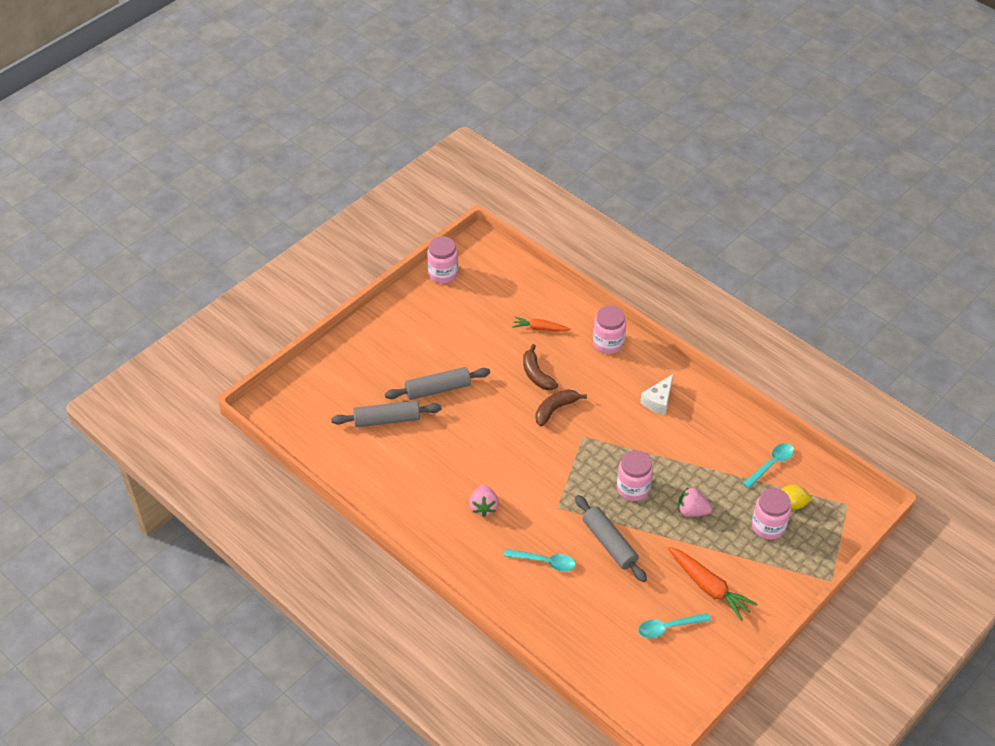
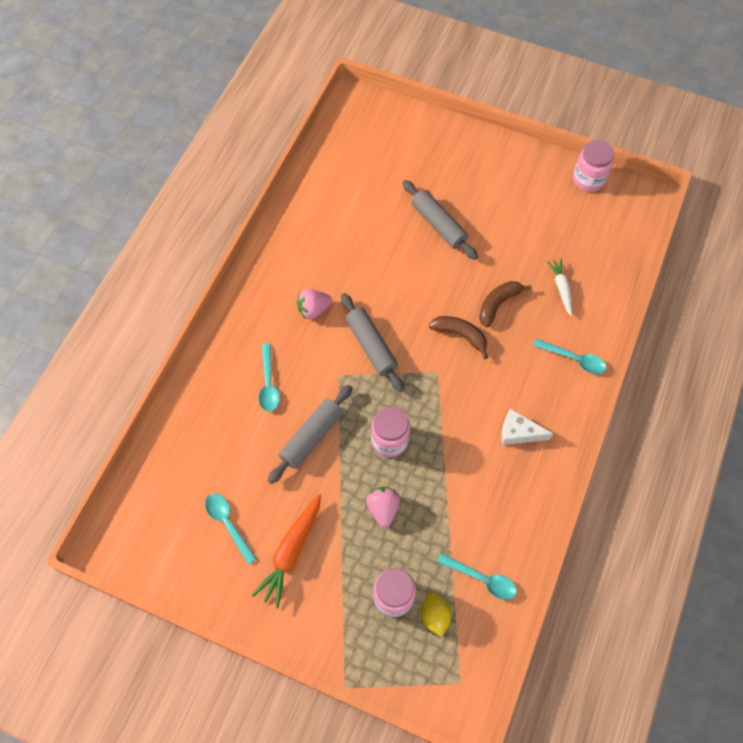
camera: 70 degrees right, 15 degrees up
(387, 420) = (383, 196): grey rolling pin -> grey rolling pin (371, 346)
(540, 328) = (561, 288): orange carrot -> white carrot
(608, 343) = (574, 359): pink jar -> turquoise spoon

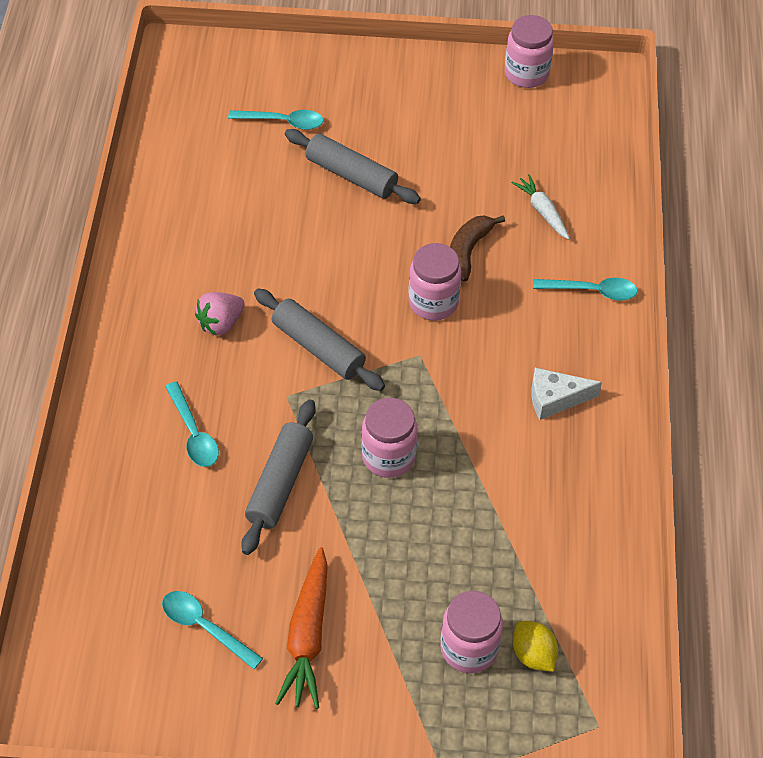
camera: 20 degrees left, 10 degrees down
(383, 508) = (412, 543): pink strawberry -> none
(460, 335) = (433, 302): brown banana -> pink jar
(482, 579) = (577, 590): turquoise spoon -> turquoise spoon (283, 122)

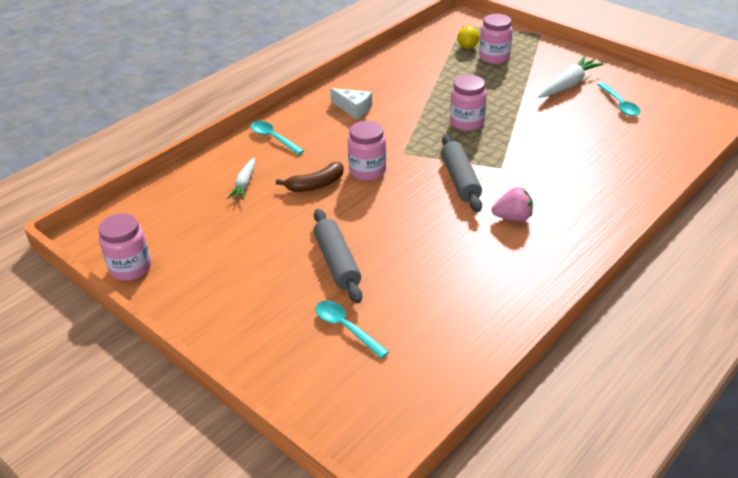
camera: 140 degrees left, 15 degrees down
(193, 433) = (573, 173): turquoise spoon -> none
(280, 483) = (537, 135): grey rolling pin -> none
(308, 636) = (568, 85): orange carrot -> white carrot

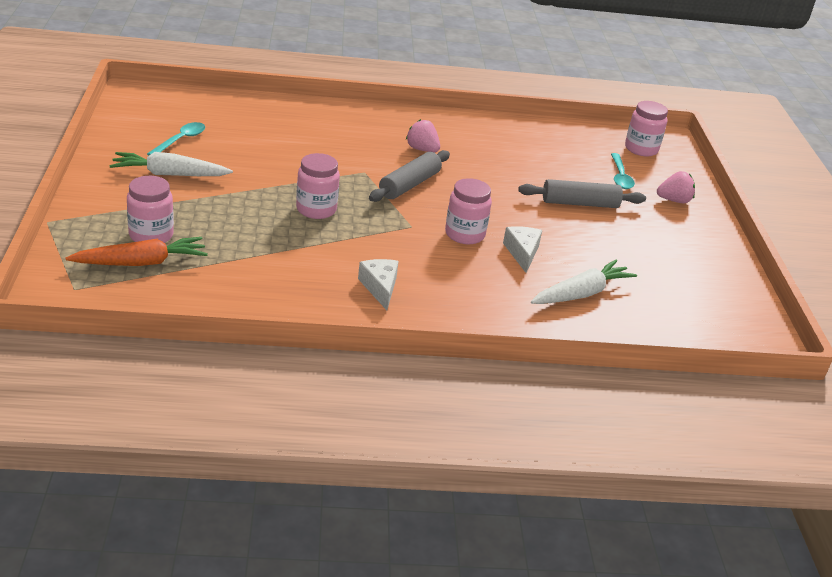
camera: 140 degrees left, 5 degrees down
(130, 268) = (742, 294): pink jar -> pink jar (641, 149)
(244, 184) = (581, 293): white carrot -> white carrot, size x1.60
(270, 337) = (674, 200): none -> pink strawberry
(273, 138) = (500, 315): turquoise spoon -> none
(316, 185) = (522, 253): brown banana -> white cheese
(337, 262) = (580, 203): grey rolling pin -> grey rolling pin turned 60 degrees clockwise
(467, 47) = (141, 263): yellow lemon -> orange carrot

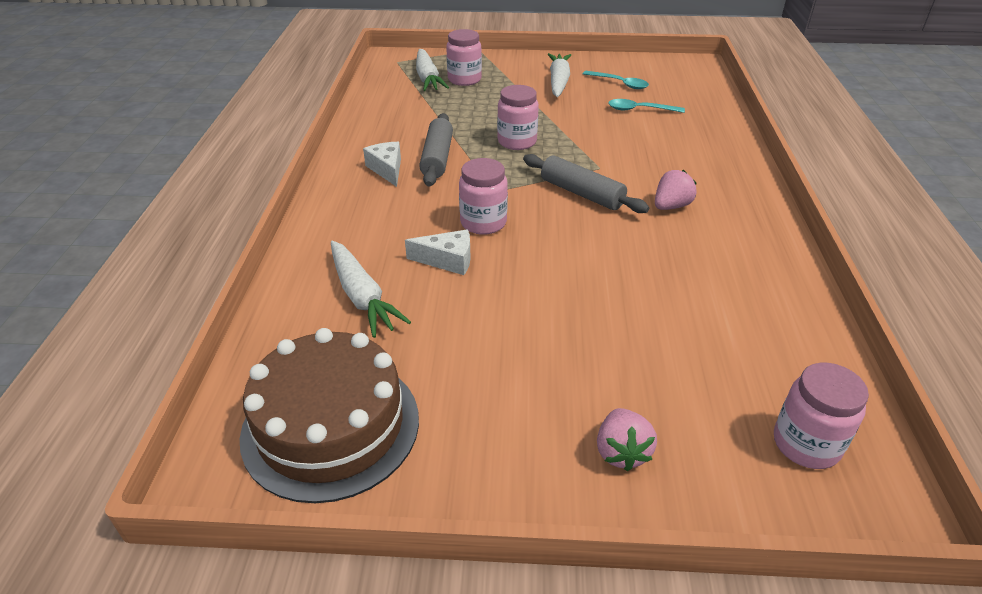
camera: 100 degrees right, 5 degrees up
(141, 263) = (427, 78): orange carrot -> white carrot
(380, 288) = (387, 169): white cheese -> white cheese turned 105 degrees counterclockwise
(580, 203) = (578, 328): grey rolling pin -> grey rolling pin (437, 158)
(620, 177) = (680, 391): turquoise spoon -> turquoise spoon (639, 110)
(709, 300) = (331, 426): none -> brown cake

